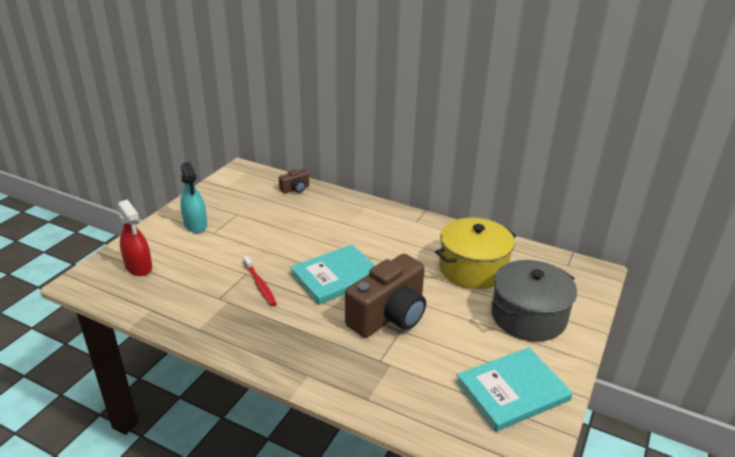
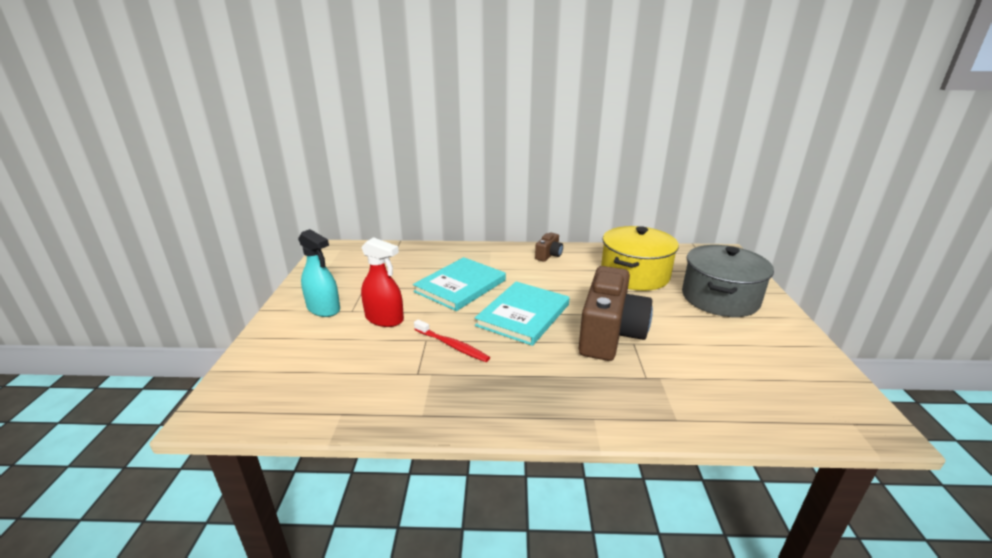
camera: 25 degrees left, 5 degrees down
(139, 267) = (285, 371): red spray bottle -> red spray bottle (384, 319)
(295, 189) = (407, 252): brown camera -> brown camera (549, 255)
(512, 391) = (782, 362): turquoise book -> turquoise book (460, 286)

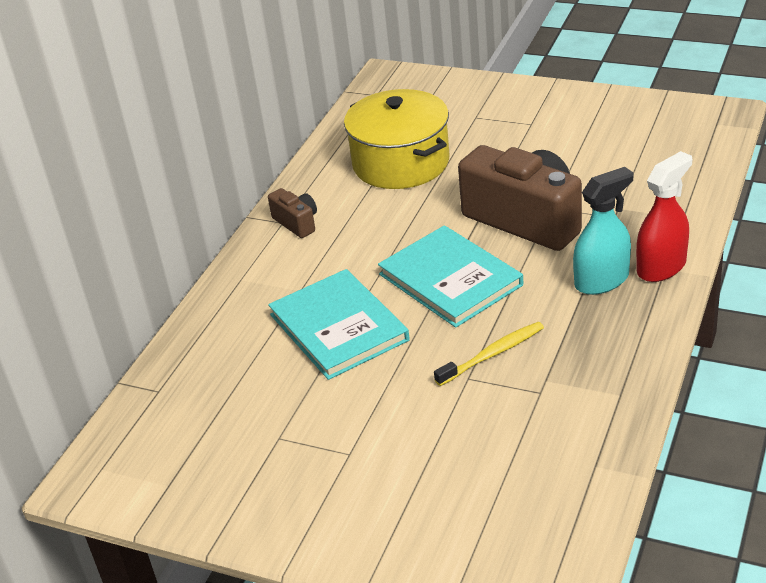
camera: 65 degrees left, 10 degrees up
(323, 309) = (325, 488): turquoise spray bottle -> turquoise spray bottle (602, 280)
(384, 319) = (393, 417): red spray bottle -> red spray bottle (661, 267)
(452, 345) = (492, 354): red toothbrush -> yellow toothbrush
(720, 298) = (491, 119): grey pot -> none

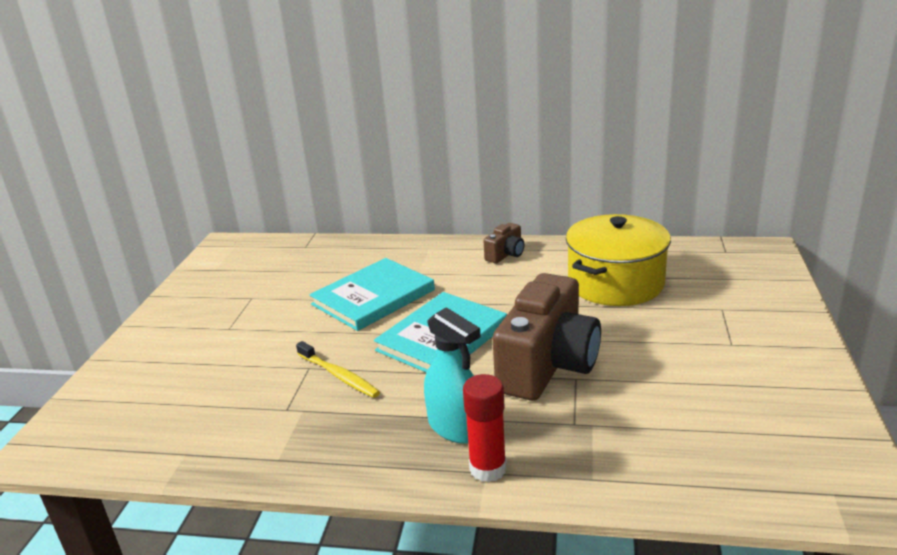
camera: 75 degrees right, 10 degrees down
(661, 267) = (488, 469): red spray bottle -> red glue stick

